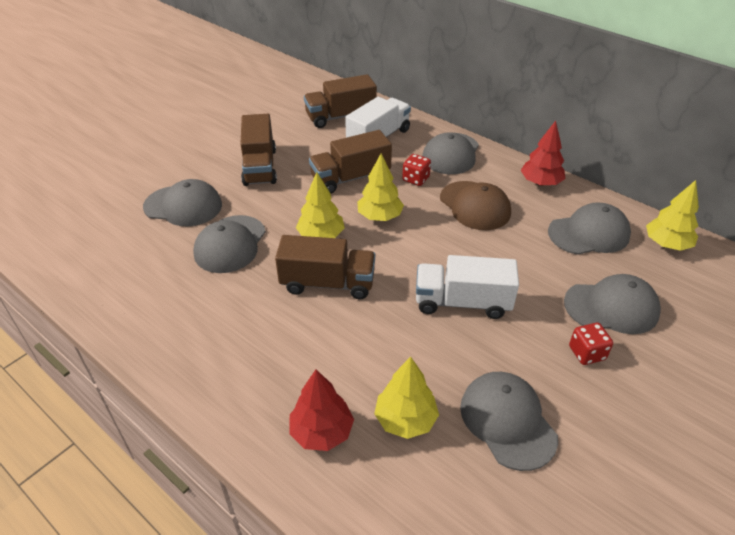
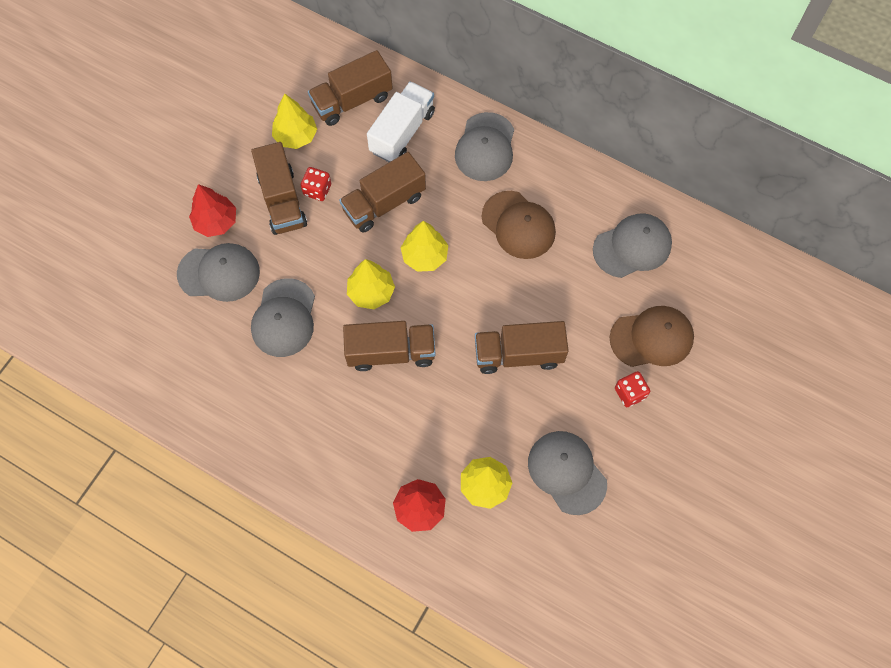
camera: 10 degrees left, 25 degrees up
(416, 179) = (453, 194): red dice -> red dice (317, 190)
(462, 302) = (518, 354): white truck -> brown truck
(540, 183) = (583, 180): red tree -> red tree (216, 222)
(611, 307) = (651, 338): grey cap -> brown cap
(666, 244) = (706, 250): yellow tree -> yellow tree (296, 136)

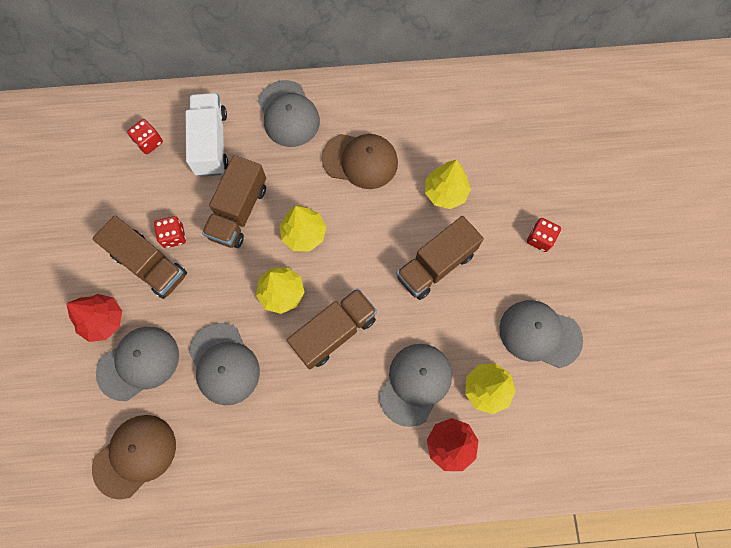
camera: 35 degrees left, 5 degrees up
(296, 136) = (122, 202): yellow tree -> yellow tree (445, 193)
(352, 100) = (149, 142): brown truck -> red dice
(632, 247) = (459, 123): grey cap -> grey cap (415, 384)
(651, 338) = (524, 185): brown cap -> brown cap (135, 456)

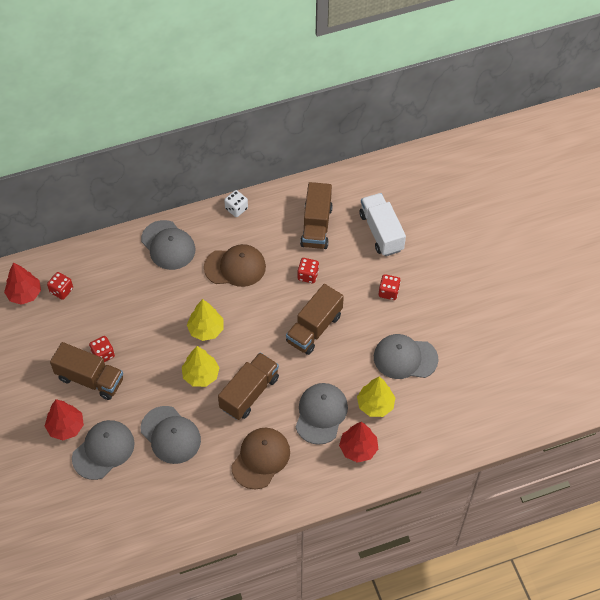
camera: 15 degrees left, 15 degrees down
(106, 136) = (24, 294): none -> red tree
(135, 456) = (121, 514): brown cap -> brown cap (260, 458)
(211, 143) = (112, 280): white truck -> white truck (381, 232)
(238, 212) = (149, 325): brown truck -> brown truck (316, 226)
(381, 86) = (236, 209): none -> white dice
(445, 193) = (308, 275): yellow tree -> red dice

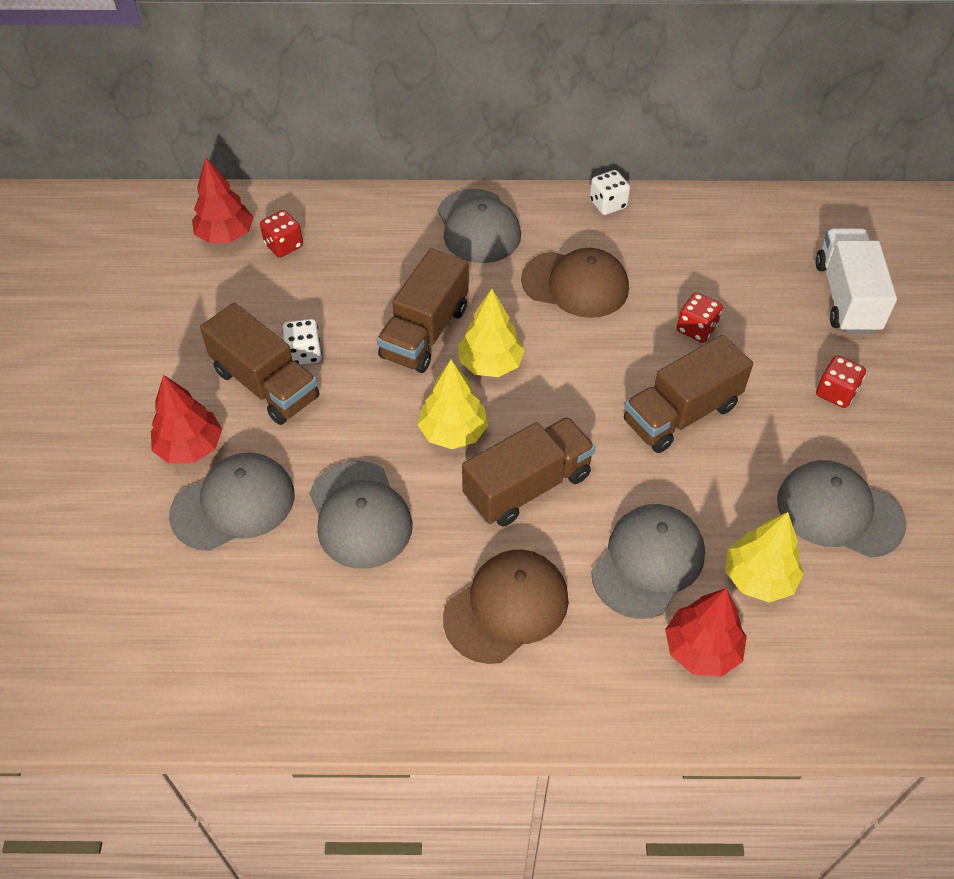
camera: 20 degrees right, 5 degrees down
(103, 354) = (304, 353): red dice -> white dice
(316, 226) = (734, 261): brown truck -> brown truck (425, 332)

